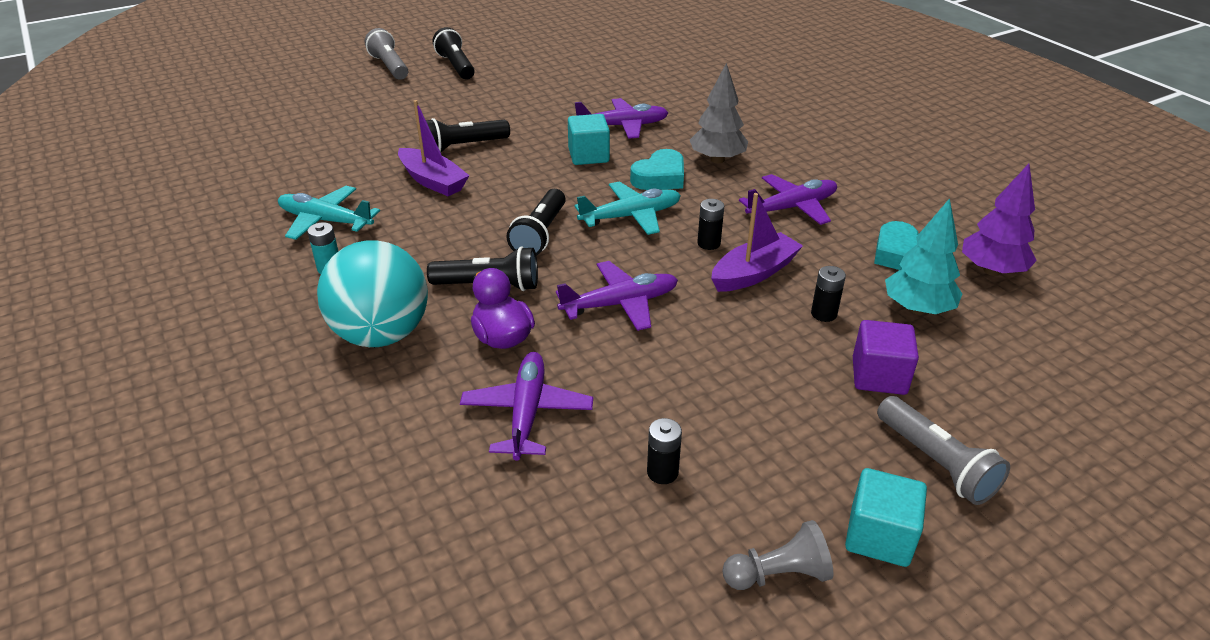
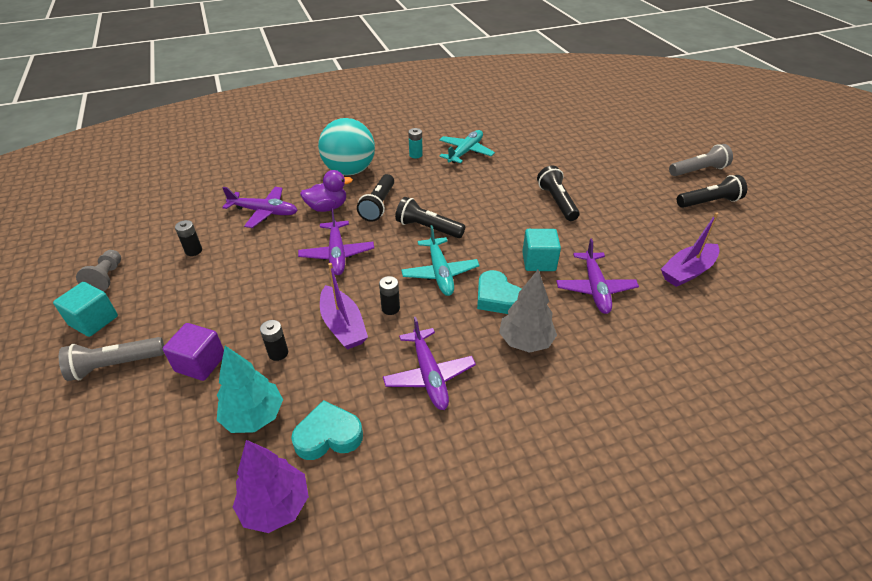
camera: 100 degrees right, 5 degrees up
(432, 181) = (507, 188): purple boat -> purple boat (687, 271)

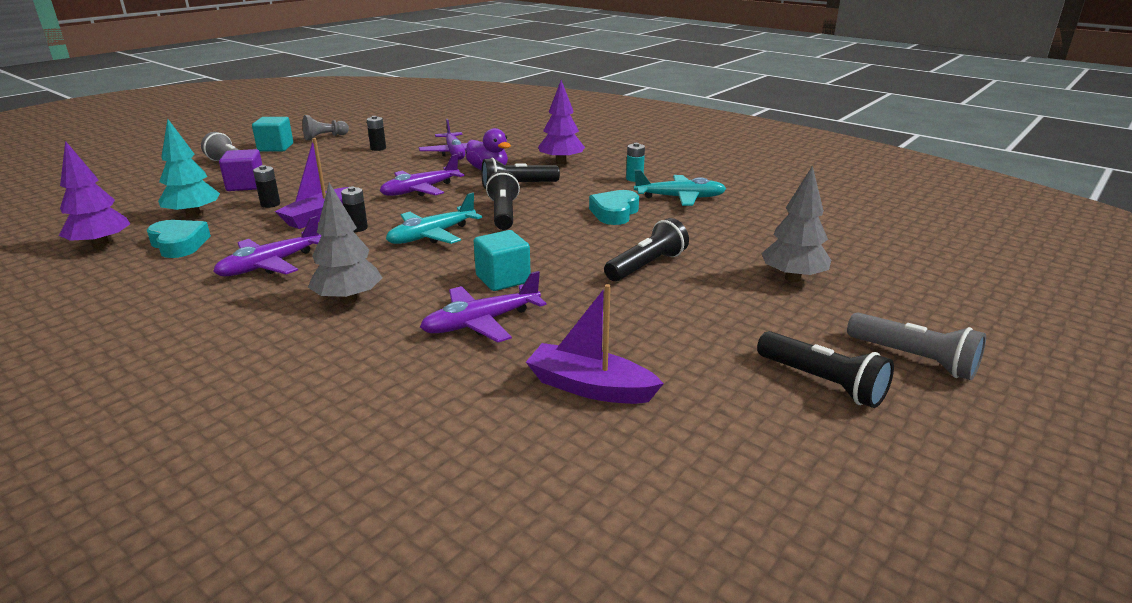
camera: 60 degrees right, 15 degrees down
(349, 171) = (561, 162): turquoise ball -> purple tree
(497, 298) = (413, 270): turquoise heart -> turquoise heart (614, 213)
(603, 164) = (793, 278): none -> grey tree

